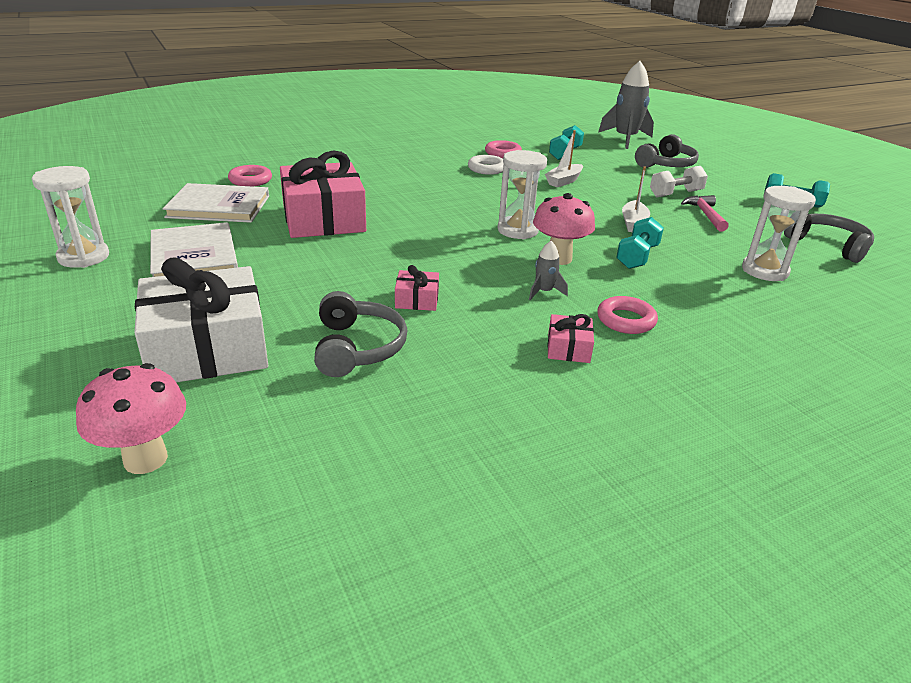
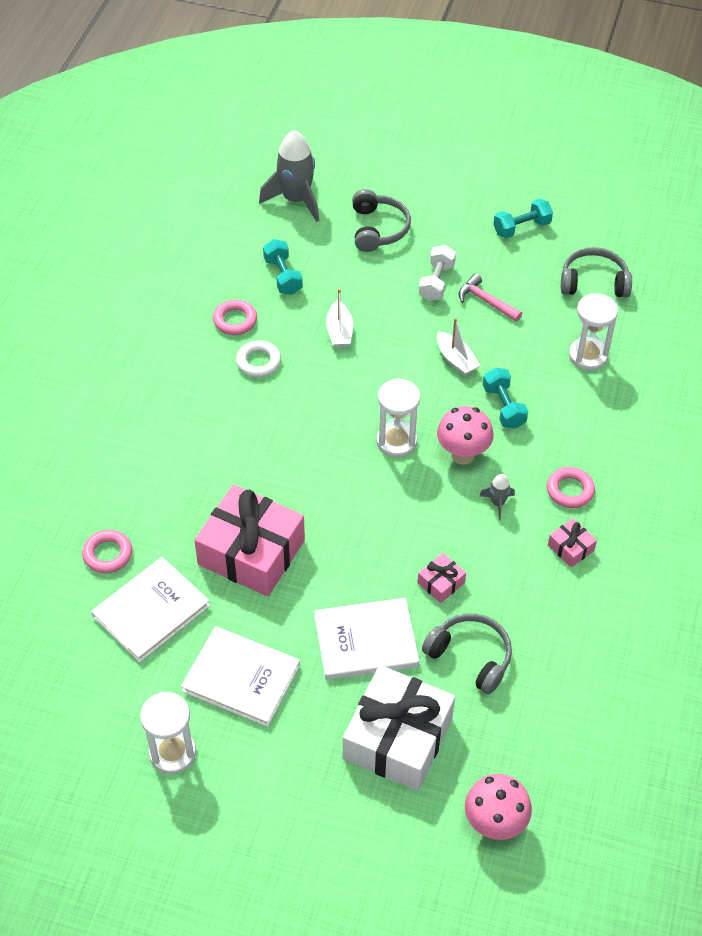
camera: 45 degrees left, 20 degrees up
(302, 291) = (366, 641): none -> white book

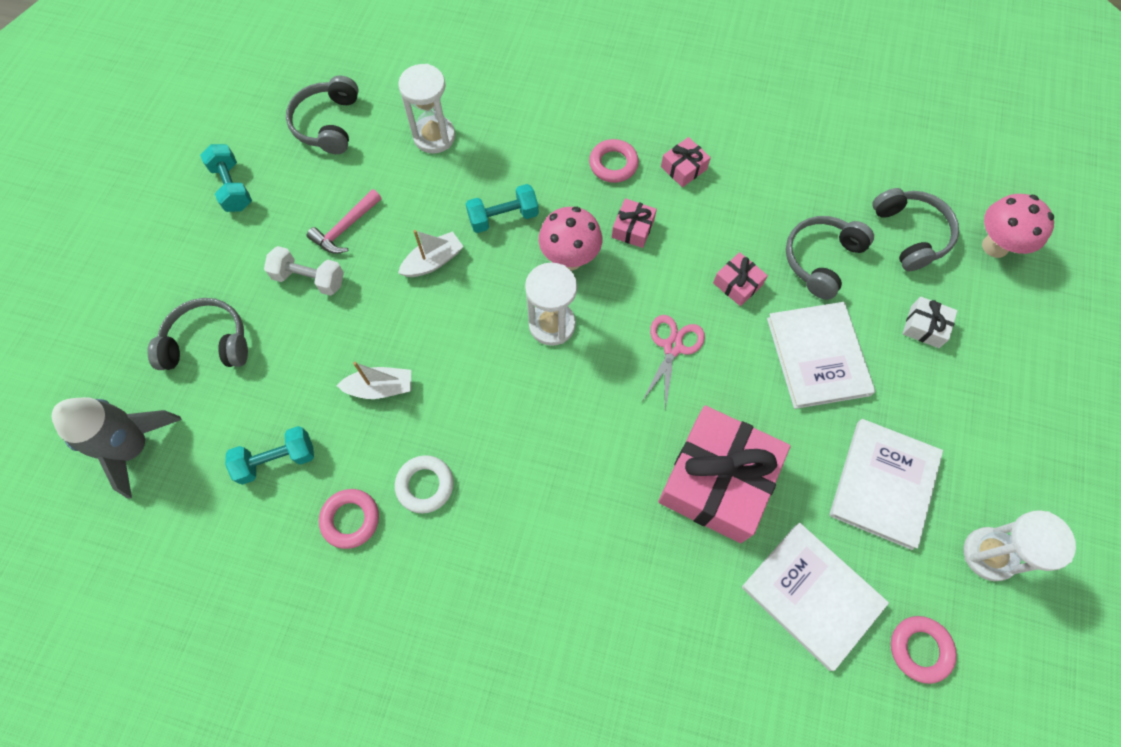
camera: 90 degrees left, 15 degrees up
(108, 554) = (736, 660): pink ring -> pink ring (920, 649)
(375, 528) = (672, 347): none -> pink scissors
(398, 738) = (924, 326): white gift -> white gift, size x0.43
(497, 503) = (633, 228): grey rocket -> pink gift
(505, 743) = (910, 234): none -> grey headphones

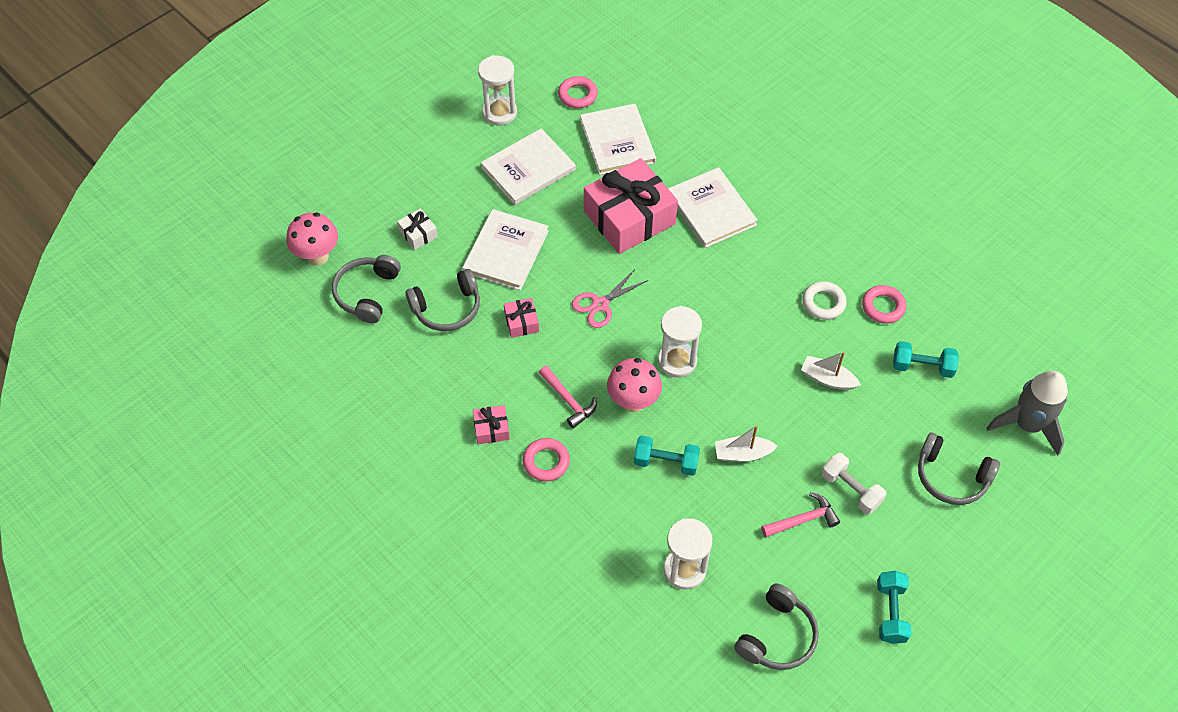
camera: 150 degrees left, 10 degrees down
(628, 550) = (711, 209): none -> white book
(633, 228) = (568, 401): pink gift -> pink hammer

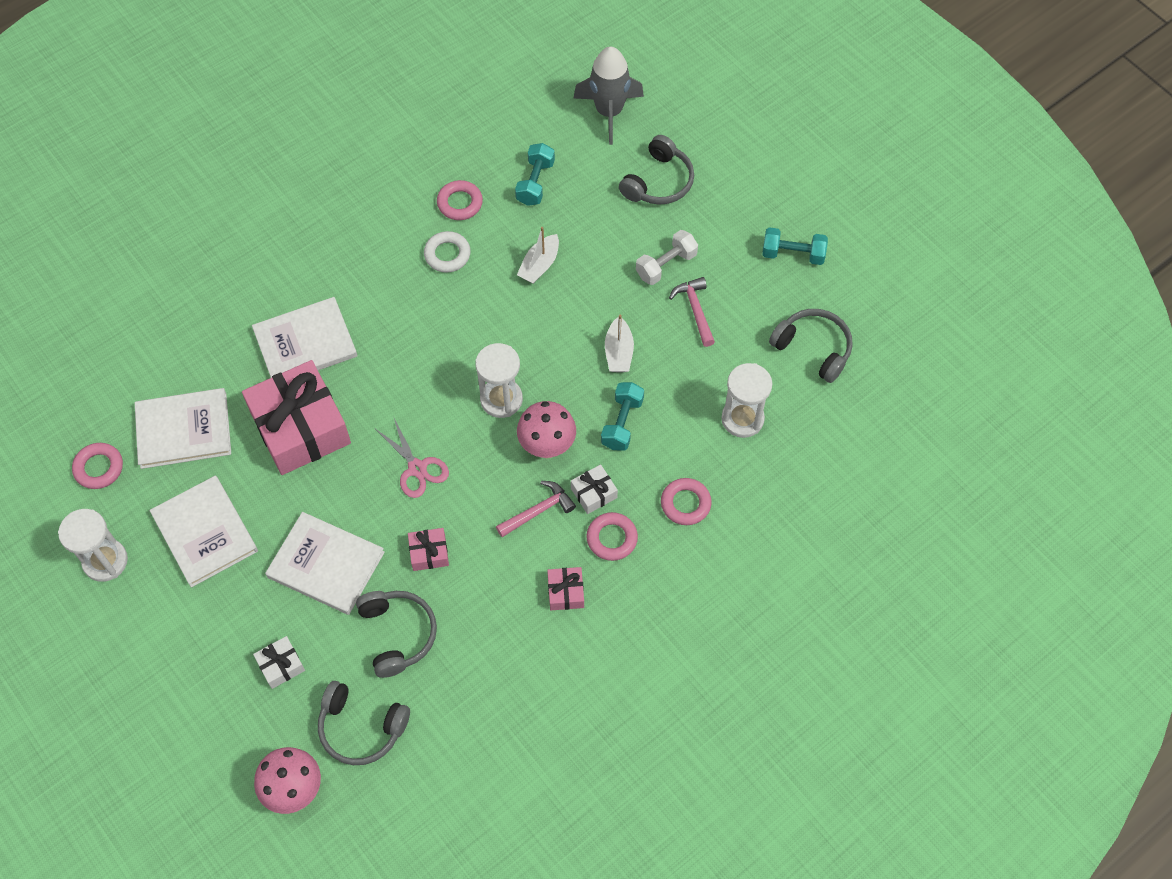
camera: 85 degrees left, 5 degrees up
(587, 522) = (685, 503): none -> pink ring
(590, 444) = (594, 493): none -> white gift

